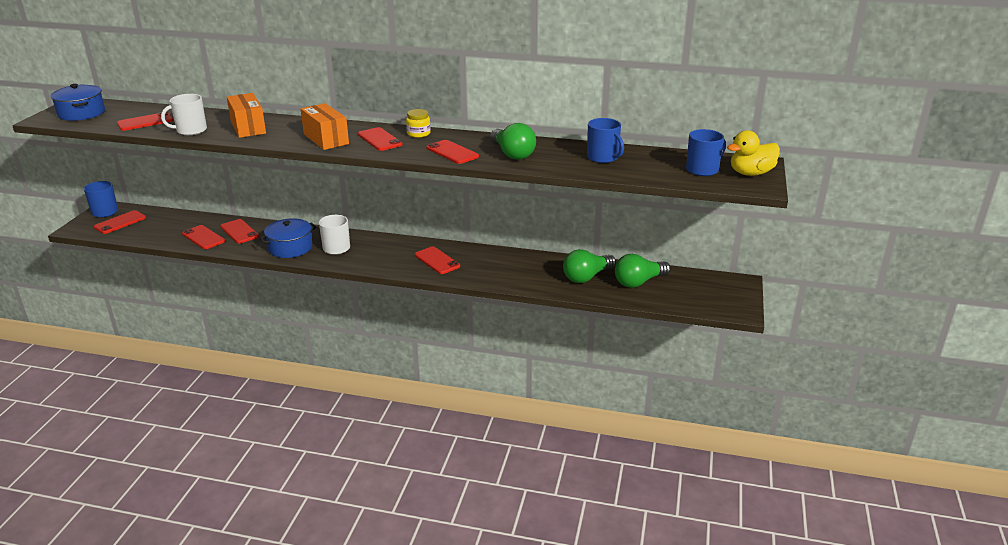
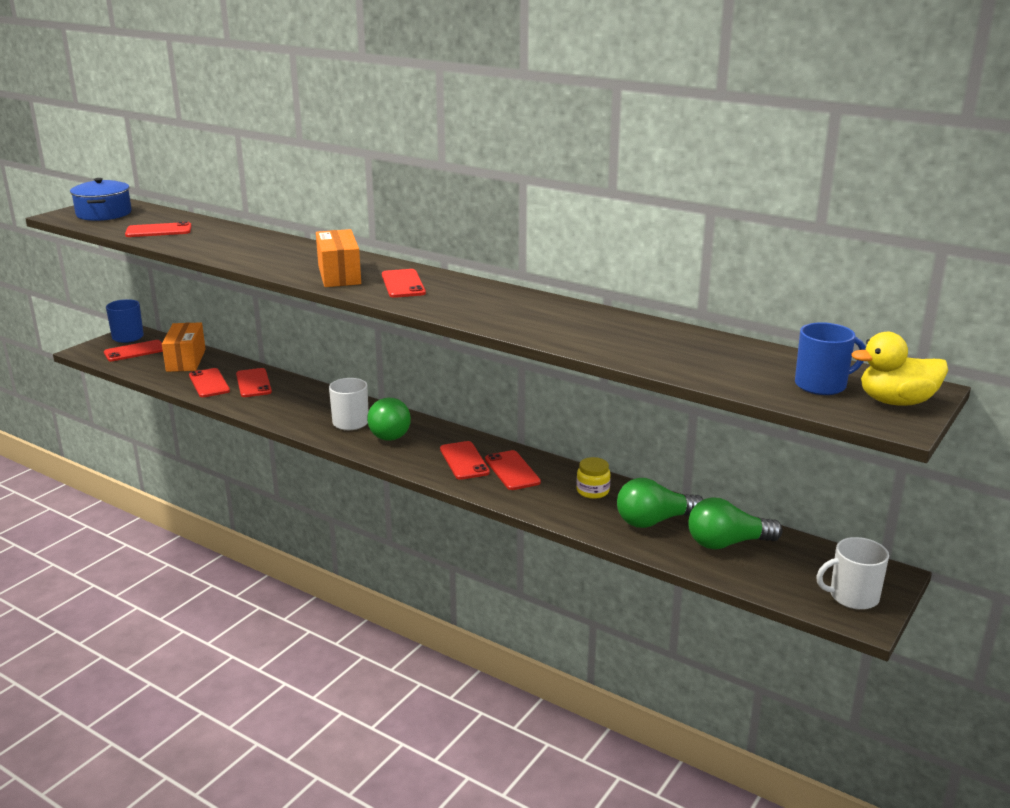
camera: 20 degrees right, 5 degrees down
(191, 130) = (197, 246): white mug -> white mug (852, 596)
(248, 127) = (263, 250): orange box -> orange box (186, 360)
(290, 247) = (297, 412): blue pot -> none
(418, 133) = (458, 283): yellow jar -> yellow jar (592, 491)
(452, 152) = (480, 312): red phone -> red phone (512, 471)
(512, 154) = (558, 325): green light bulb -> green light bulb (389, 432)
(603, 158) = (682, 347): blue mug -> none

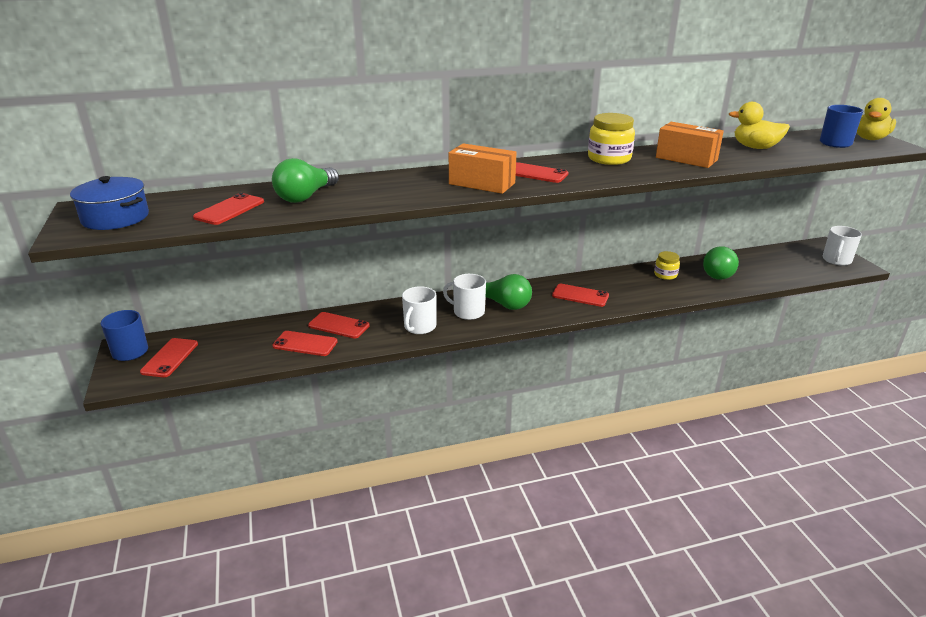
camera: 50 degrees left, 5 degrees up
(186, 360) = (238, 340): orange box -> orange box (686, 159)
(294, 413) = (419, 327): none -> white mug
(506, 298) = (609, 159): none -> yellow jar
(512, 471) = (612, 287): red phone -> none
(695, 348) = (755, 147): none -> yellow duck
(727, 543) = (760, 265): green light bulb -> green light bulb (306, 196)

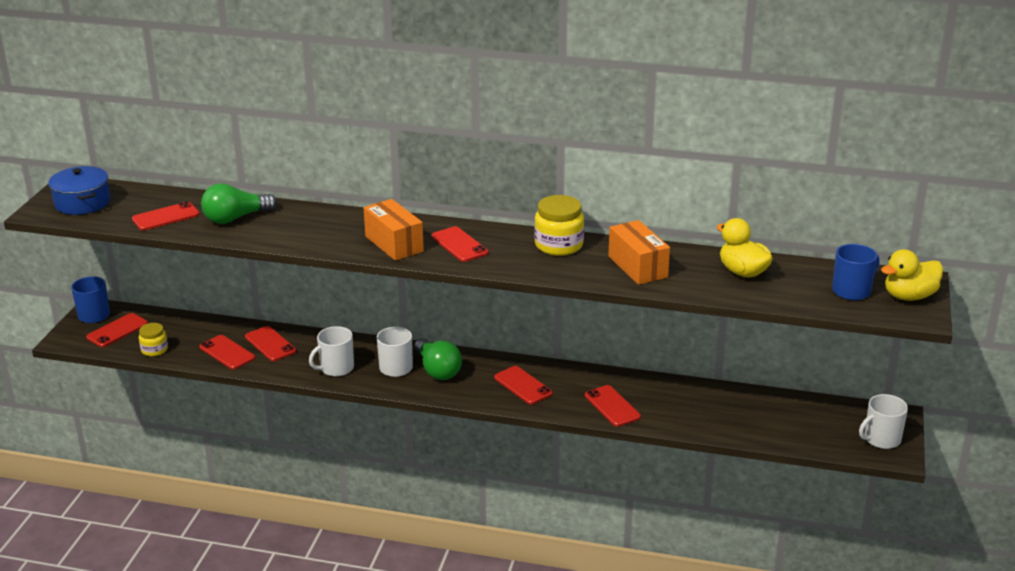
camera: 30 degrees right, 0 degrees up
(658, 290) = (612, 406): none -> red phone
(665, 275) = (645, 391): yellow jar -> yellow jar (154, 350)
(718, 273) = (709, 408): green light bulb -> none

